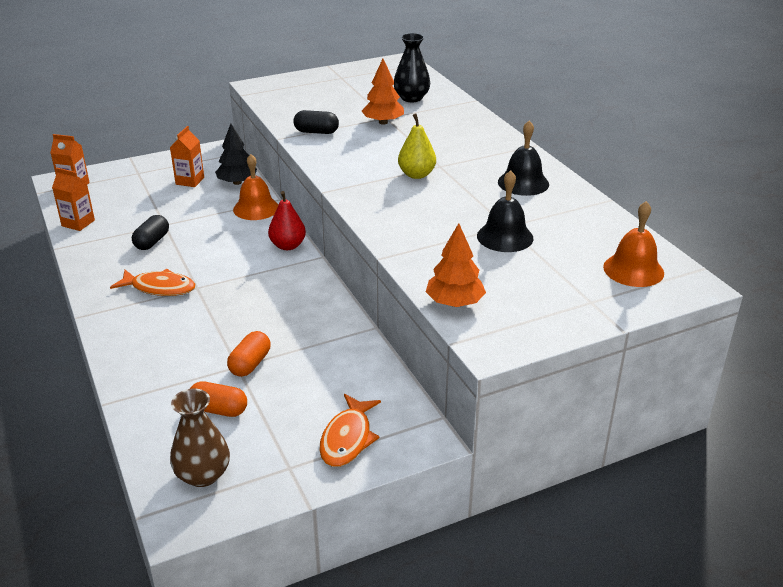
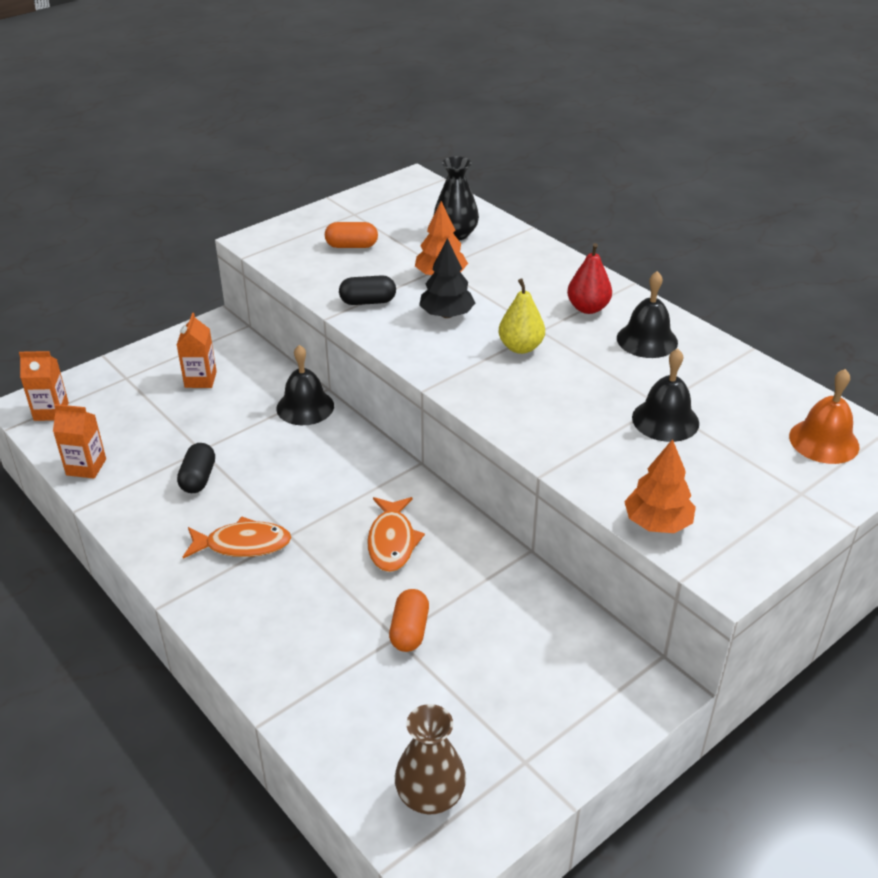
camera: 15 degrees left, 5 degrees up
(218, 410) = (404, 702): orange capsule -> orange capsule (351, 246)
(237, 182) = (262, 372): black tree -> black tree (447, 315)
(256, 208) = (305, 407): orange bell -> black bell
(288, 246) = (371, 455): red pear -> red pear (588, 308)
(347, 438) = (572, 708): orange fish -> orange fish (392, 541)

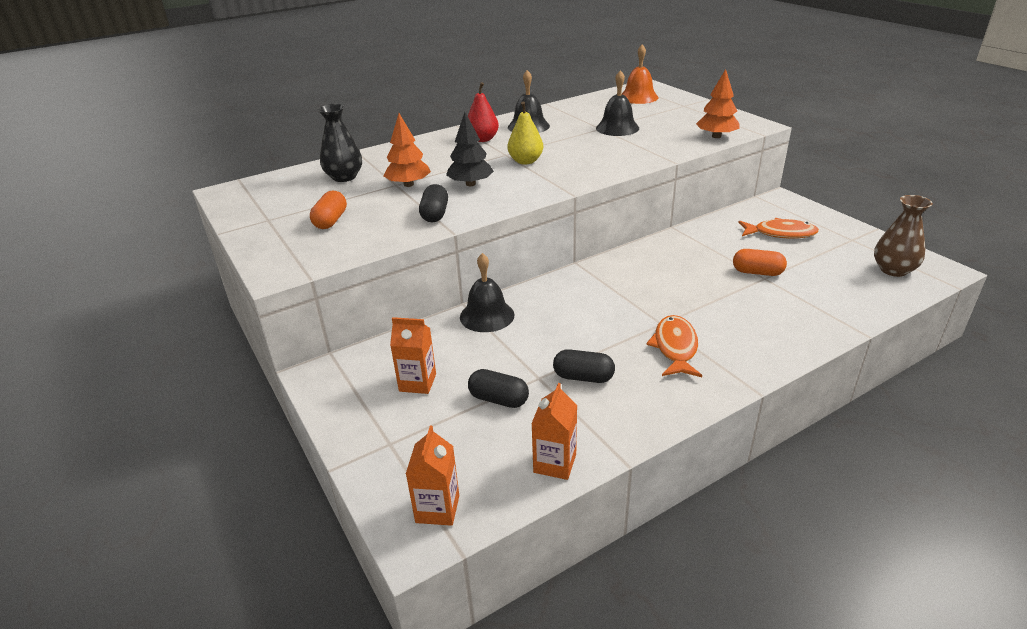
camera: 80 degrees left, 5 degrees down
(172, 428) = (498, 399): none -> black capsule
(392, 541) = (666, 276): orange fish -> orange fish (780, 233)

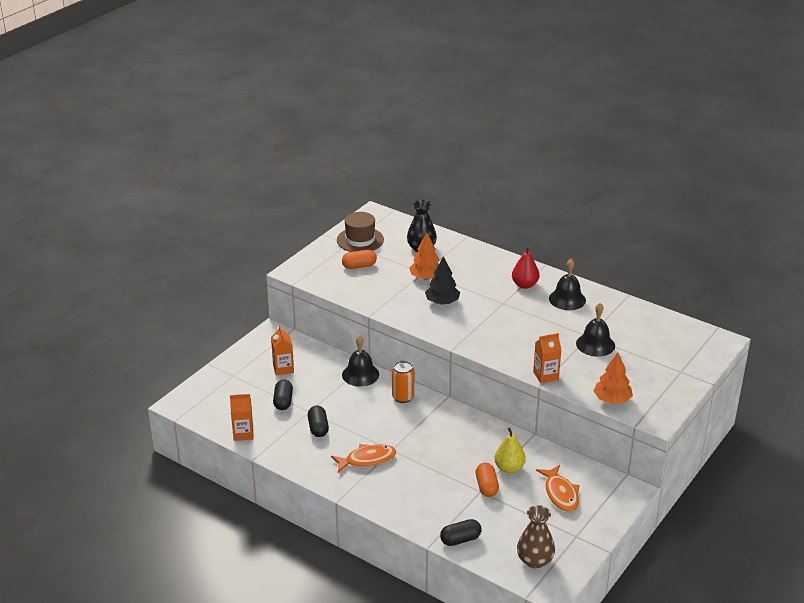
camera: 65 degrees right, 0 degrees up
(272, 210) = (360, 240): none -> brown hat
(435, 214) = (389, 301): black capsule -> black capsule (460, 539)
(437, 509) = (197, 404): orange carton -> orange carton (545, 376)
(525, 161) = (496, 315): yellow pear -> yellow pear (509, 468)
(558, 293) = (403, 397): none -> orange can
(638, 97) = (684, 342): orange bell -> none

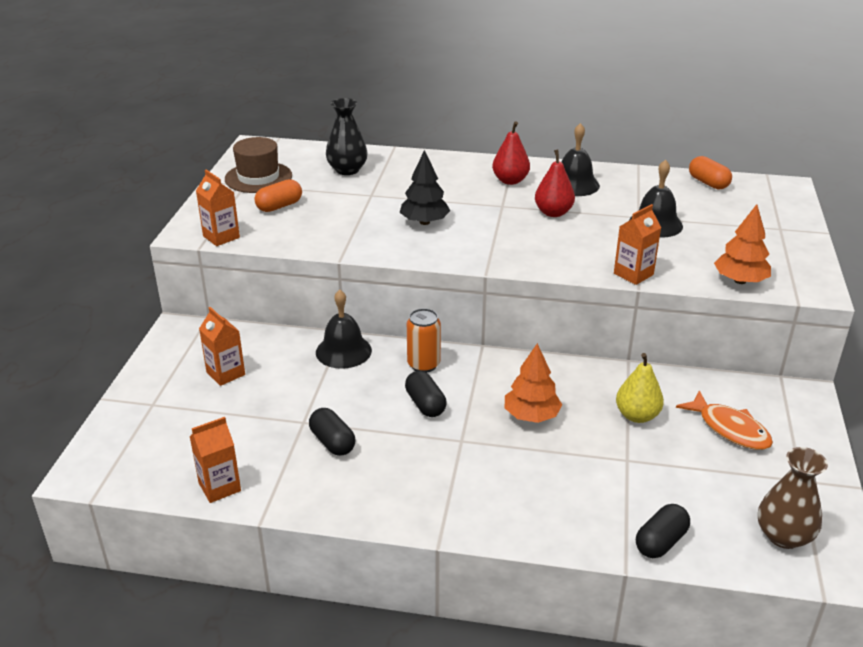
camera: 25 degrees left, 0 degrees up
(283, 401) = (254, 419): black capsule -> black capsule (425, 404)
(310, 280) = (221, 237): none -> orange carton
(367, 460) = (437, 466): orange fish -> none
(426, 277) = (379, 199): orange tree -> orange tree (531, 416)
(486, 486) = (630, 450): orange capsule -> orange capsule (708, 183)
(533, 317) = (553, 213): none -> red pear

